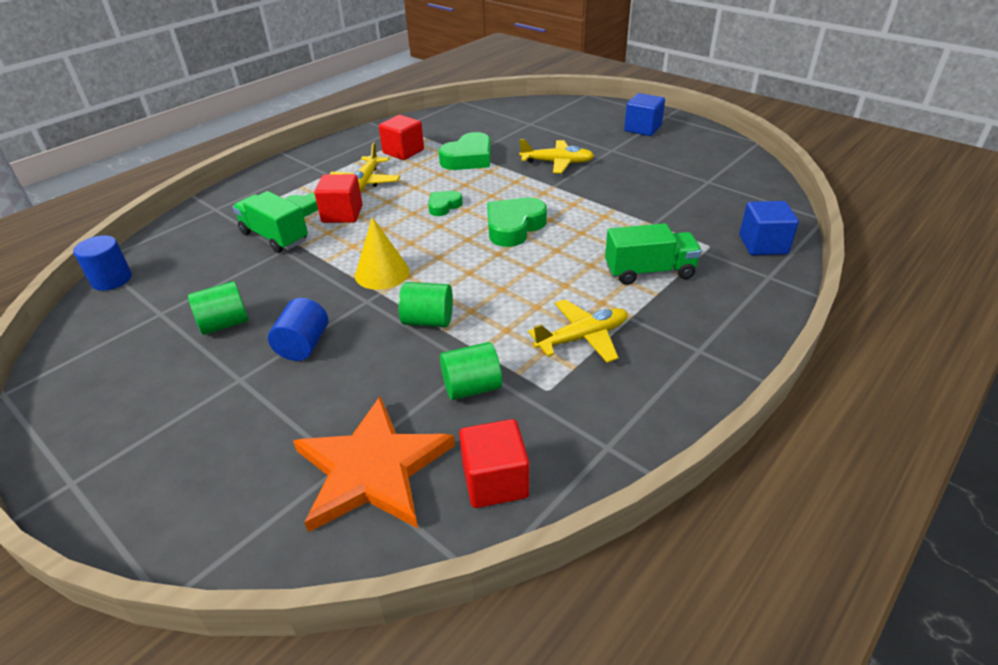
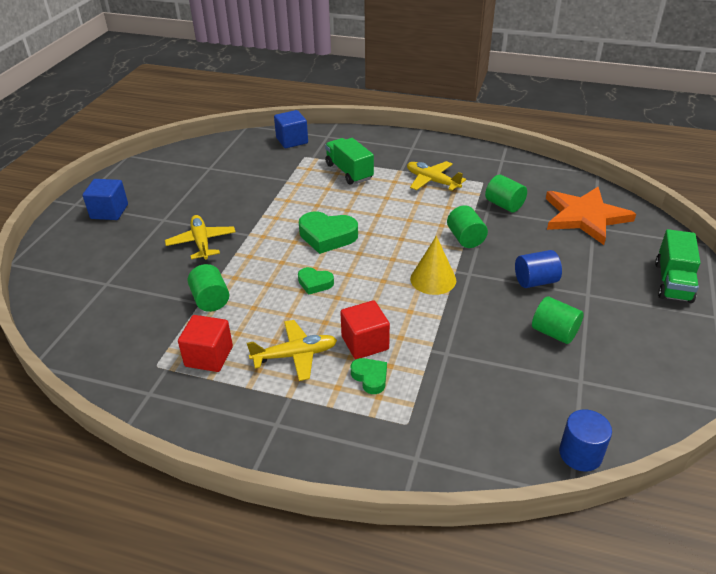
camera: 115 degrees left, 0 degrees up
(274, 237) = (431, 371): green truck -> green truck (672, 282)
(468, 158) = (210, 300): green heart -> green cylinder
(495, 481) = (552, 182): red cube -> none

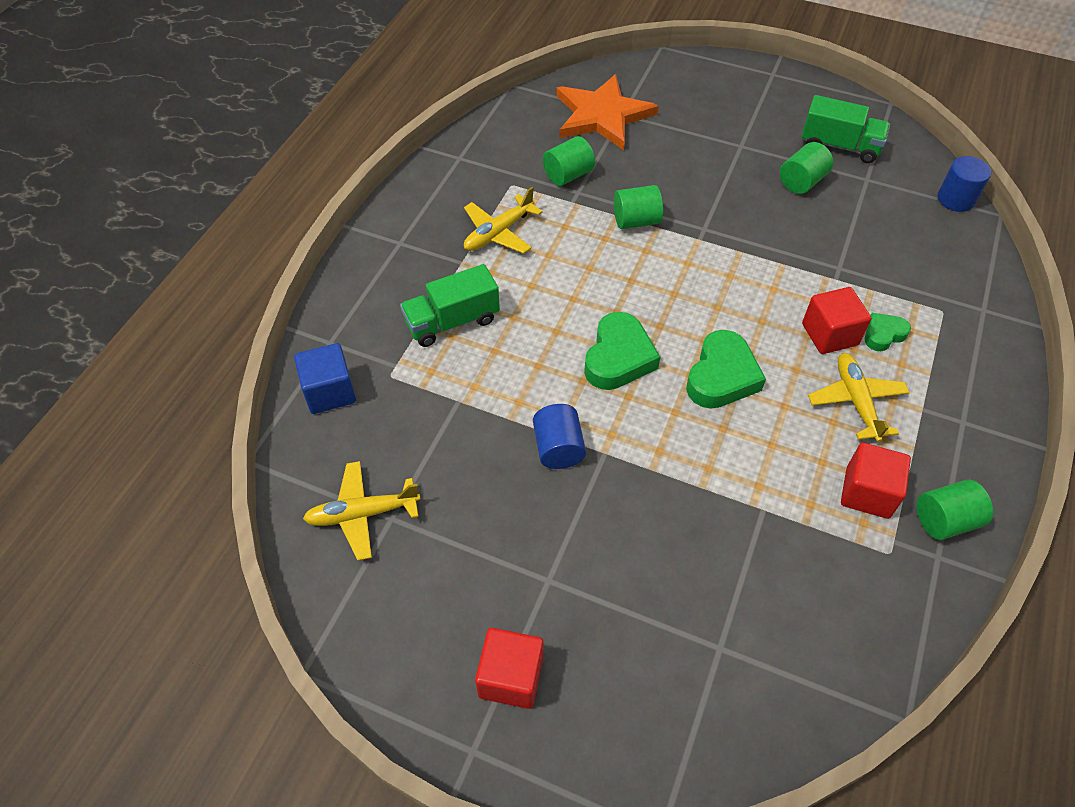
camera: 85 degrees left, 15 degrees up
(109, 211) = (511, 677): blue cube -> red cube
(201, 242) = (620, 516): yellow plane -> yellow plane (362, 514)
(210, 300) = (757, 496): green cylinder -> green cylinder (945, 520)
(315, 283) = (721, 376): green heart -> green heart, size x1.76
(433, 279) = (715, 261): yellow cone -> none
(535, 281) = (719, 178): blue cylinder -> blue cylinder (558, 448)
(672, 282) = (721, 85): green truck -> green truck (839, 146)

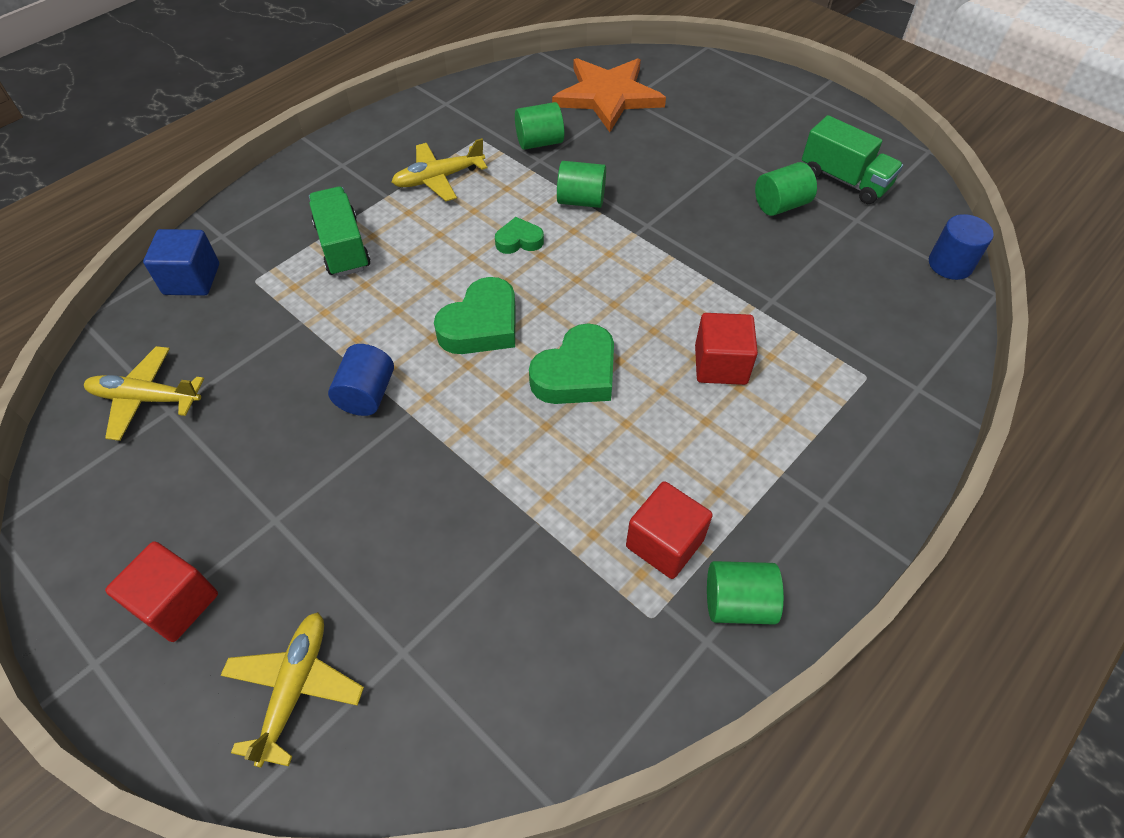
camera: 20 degrees right, 0 degrees up
(452, 321) = (343, 247): green truck -> green truck turned 75 degrees clockwise
(856, 401) = (709, 442): yellow plane -> yellow plane (295, 688)
(883, 334) = (782, 382): green heart -> green heart (519, 241)

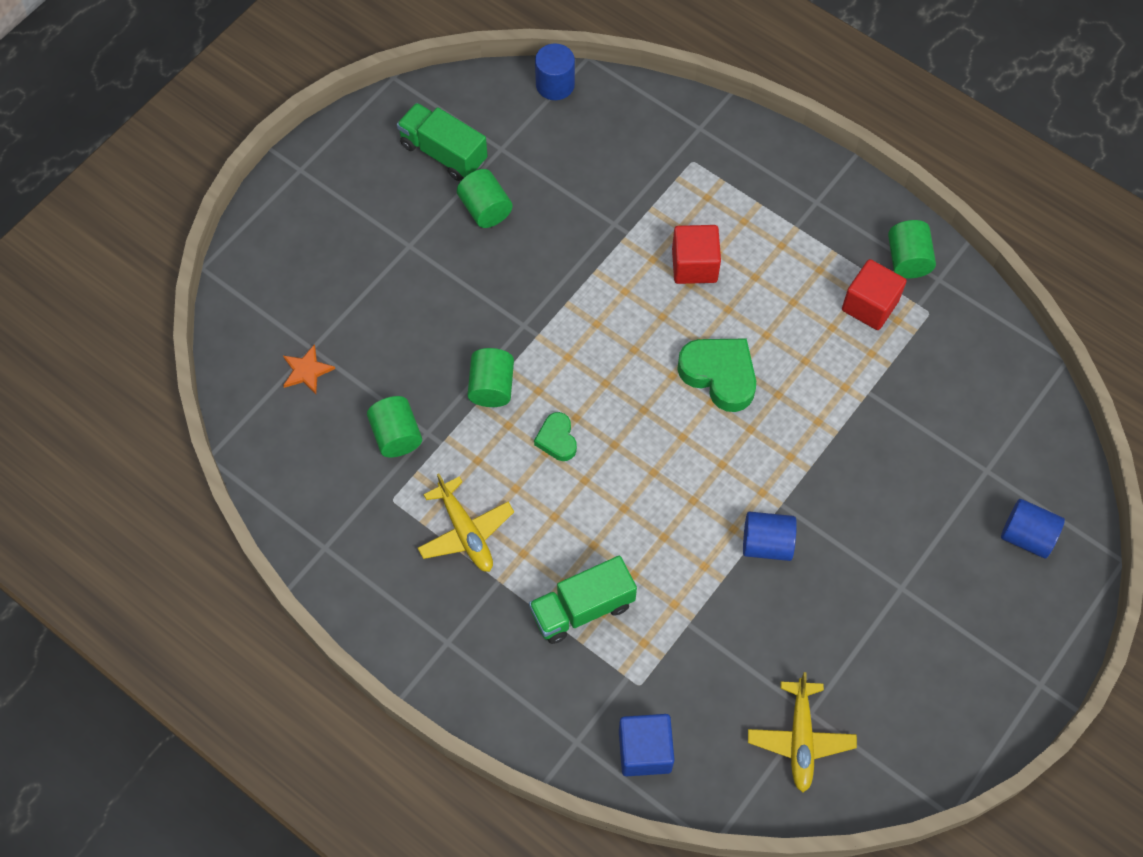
camera: 95 degrees left, 10 degrees up
(176, 603) = (984, 640): red cube -> none
(295, 688) = (1026, 536): yellow plane -> blue cylinder
(481, 325) = (673, 459): green heart -> none
(607, 96) = (306, 371): orange star -> orange star, size x0.41
(844, 180) = (443, 153): green truck -> green truck turned 90 degrees counterclockwise

